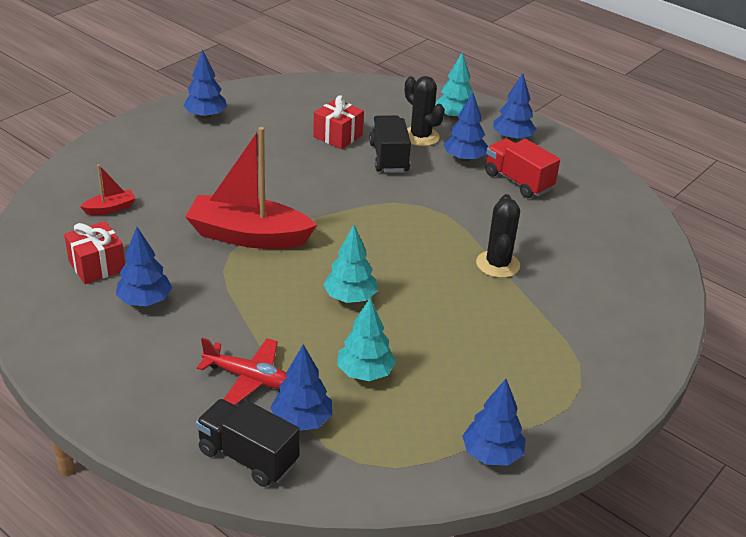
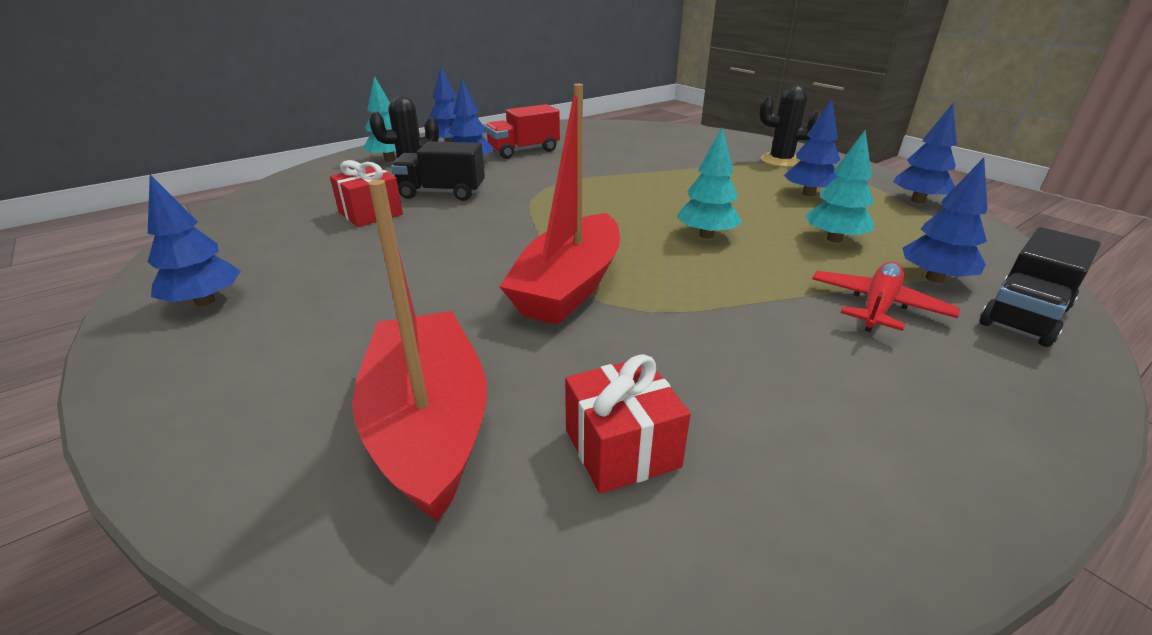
camera: 75 degrees left, 5 degrees down
(110, 208) = (429, 425): red boat -> red boat, size x2.32
(145, 301) = (728, 388): blue tree -> blue tree (808, 194)
(497, 264) = (651, 171): black cactus -> black cactus (781, 161)

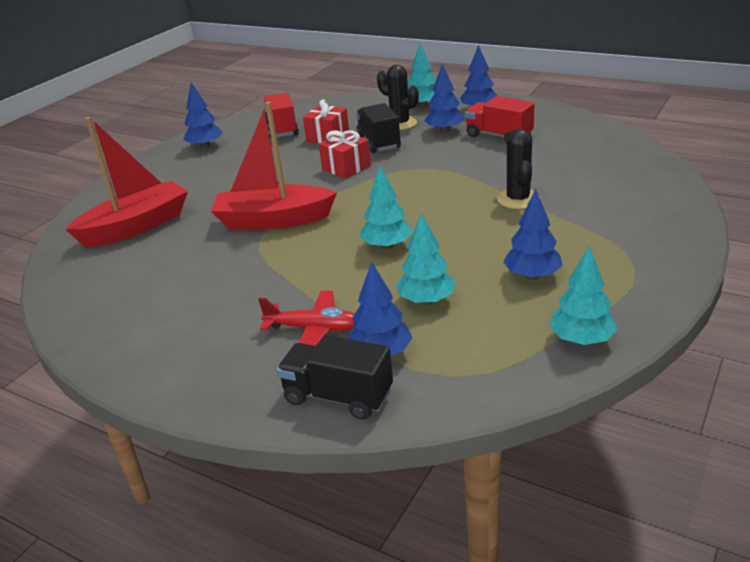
camera: 70 degrees right, 0 degrees up
(280, 234) = (282, 129): none -> red truck
(622, 448) = (135, 272): red gift -> red gift (346, 167)
(781, 161) = (626, 248): black cactus -> black cactus (518, 199)
(918, 201) = (581, 340): blue tree -> turquoise tree

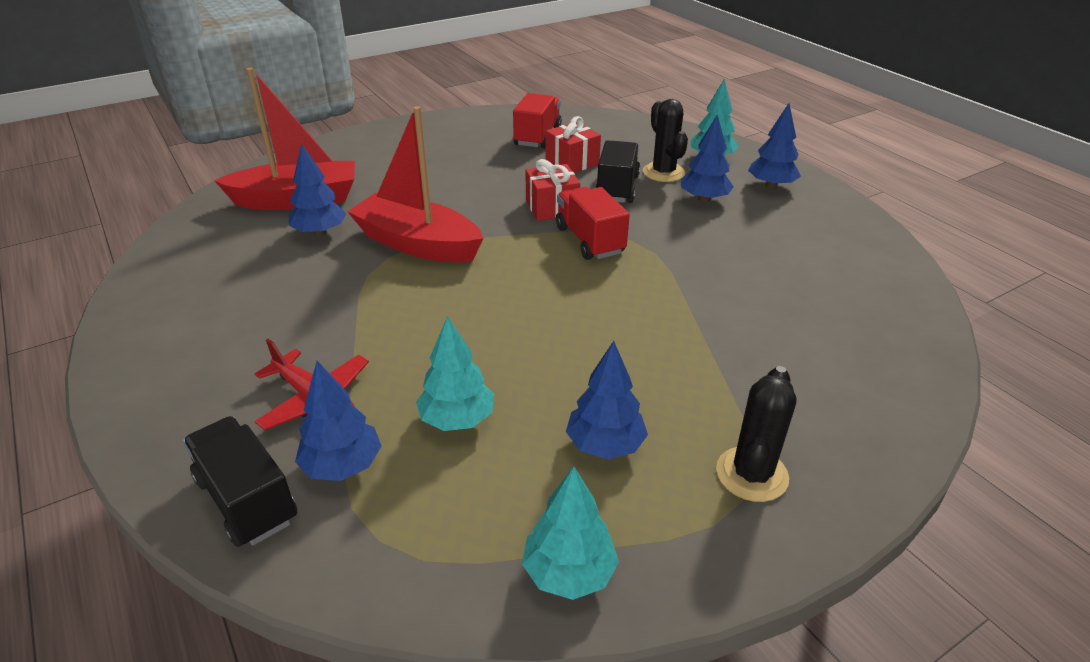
camera: 25 degrees right, 5 degrees up
(205, 146) = (448, 131): blue tree -> blue tree (320, 232)
(387, 246) = (490, 326): turquoise tree -> none
(498, 136) = (759, 230): red truck -> red truck (589, 240)
(518, 199) = (696, 327): black cactus -> black cactus (751, 474)

